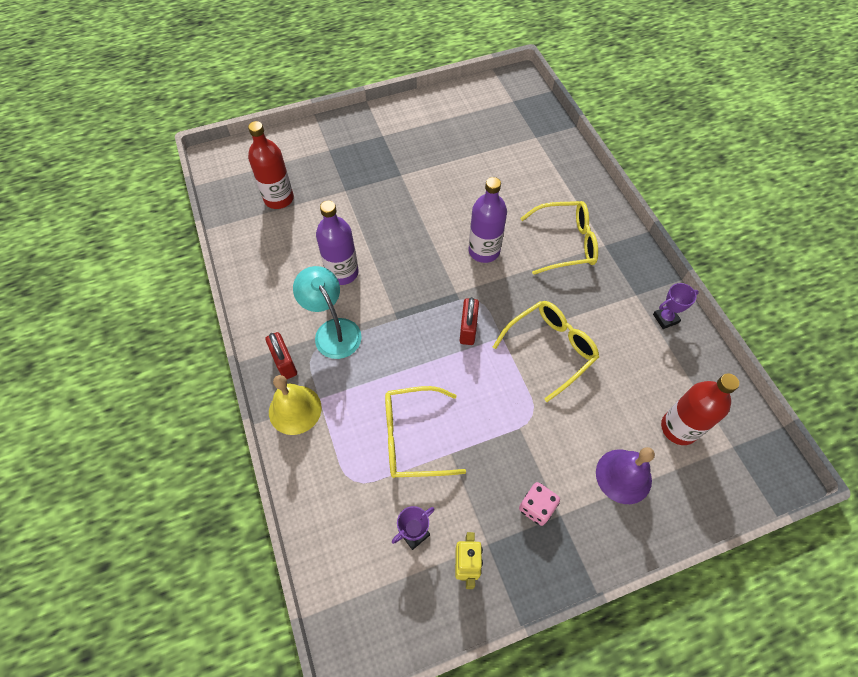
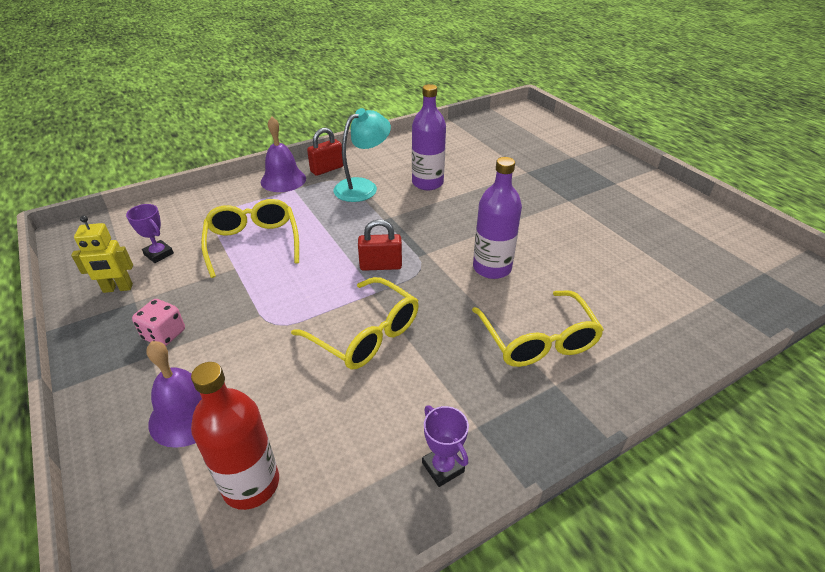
camera: 80 degrees right, 20 degrees down
(279, 198) = (496, 142): red bottle -> none
(295, 409) = (283, 180): yellow bell -> purple bell

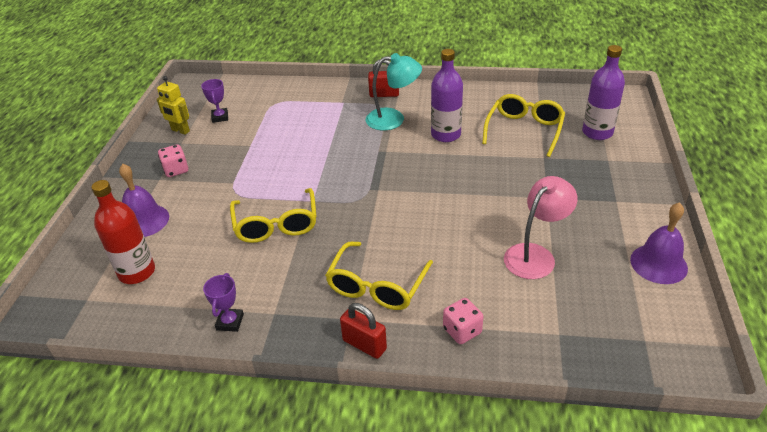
camera: 40 degrees right, 0 degrees up
(253, 243) = (278, 132): yellow glasses -> yellow glasses (524, 130)
(283, 180) = (345, 92): purple bell -> purple bell (658, 264)
(380, 266) = (337, 184): red padlock -> red padlock (364, 344)
(492, 268) = (410, 222): purple bottle -> purple bottle (597, 132)
(619, 247) = (535, 255): none -> pink lamp
(652, 338) = (462, 331): none -> pink dice

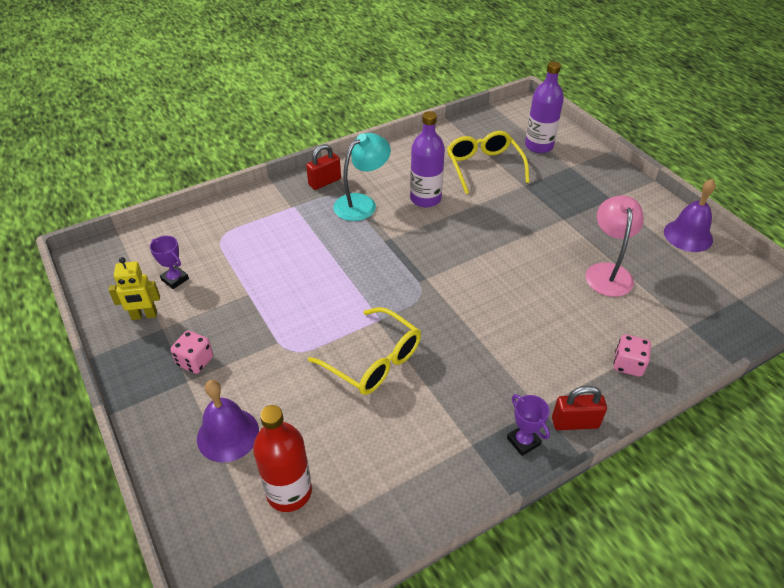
camera: 40 degrees left, 5 degrees up
(230, 322) = (443, 478): purple trophy -> purple trophy (523, 441)
(377, 286) = (526, 367): yellow glasses -> none

